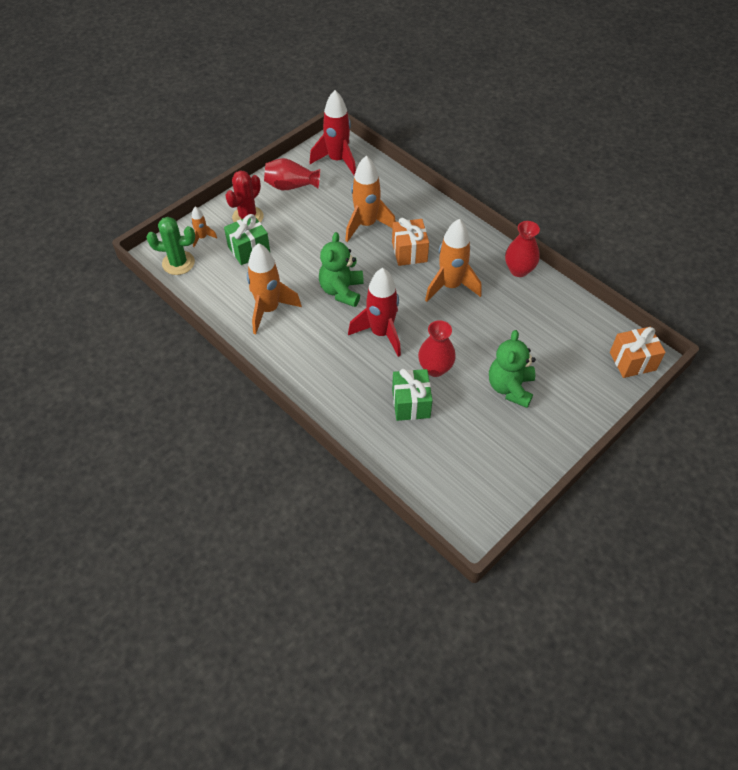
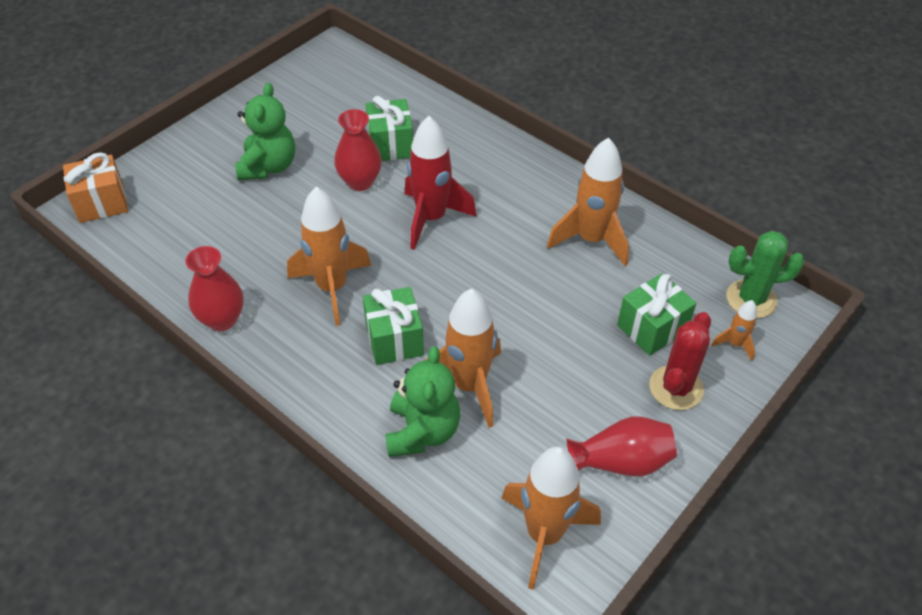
camera: 175 degrees right, 5 degrees down
(337, 160) = (544, 534): red rocket -> orange rocket
(341, 291) = (493, 271): green teddy bear -> green teddy bear (422, 431)
(409, 252) = (394, 339): orange gift -> green gift

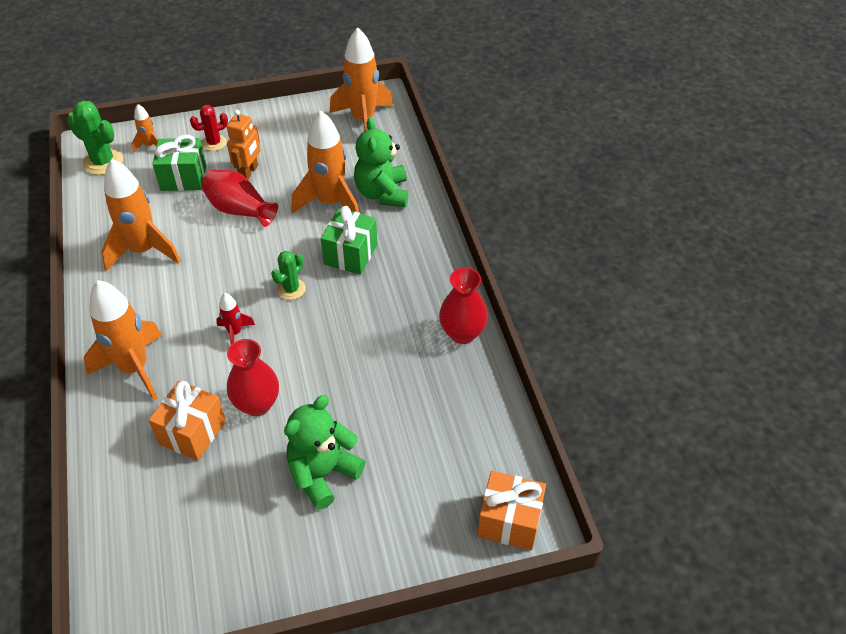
camera: 145 degrees left, 0 degrees up
(332, 288) = (362, 315): orange rocket -> orange rocket (134, 368)
(390, 145) = (192, 432): green gift -> orange gift
(420, 276) = (291, 289): none -> green cactus
(422, 431) = (382, 193): green teddy bear -> green teddy bear turned 45 degrees counterclockwise
(431, 218) = (235, 333): red rocket -> red rocket, size x0.48
(595, 373) = (249, 172): none -> orange robot
(621, 462) = (288, 128): red vase -> red vase (240, 210)
(676, 388) = (214, 143): red cactus -> red cactus, size x0.64

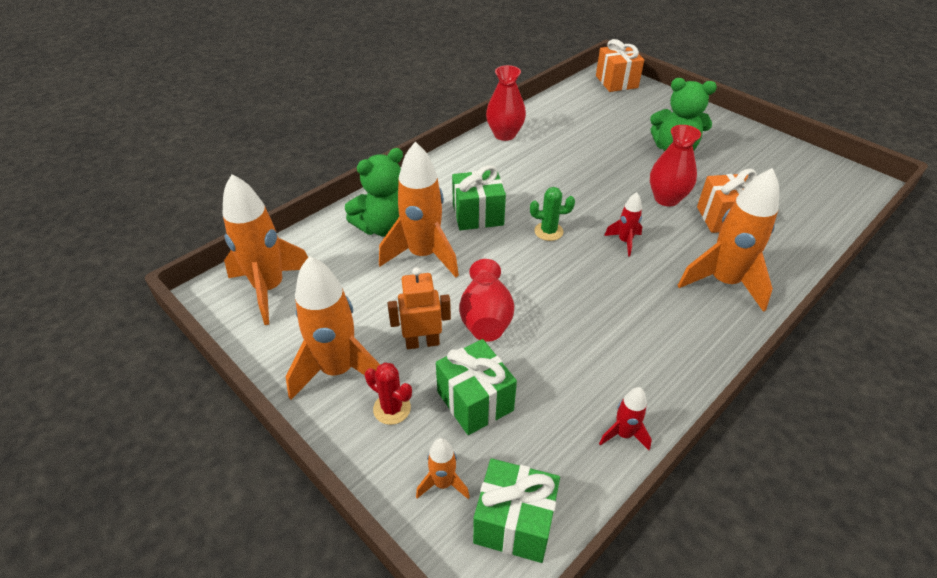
camera: 120 degrees left, 5 degrees down
(96, 229) = (623, 434): none -> red rocket
(103, 162) = (514, 523): green cactus -> green gift
(143, 250) = (608, 364): orange rocket -> orange rocket (338, 370)

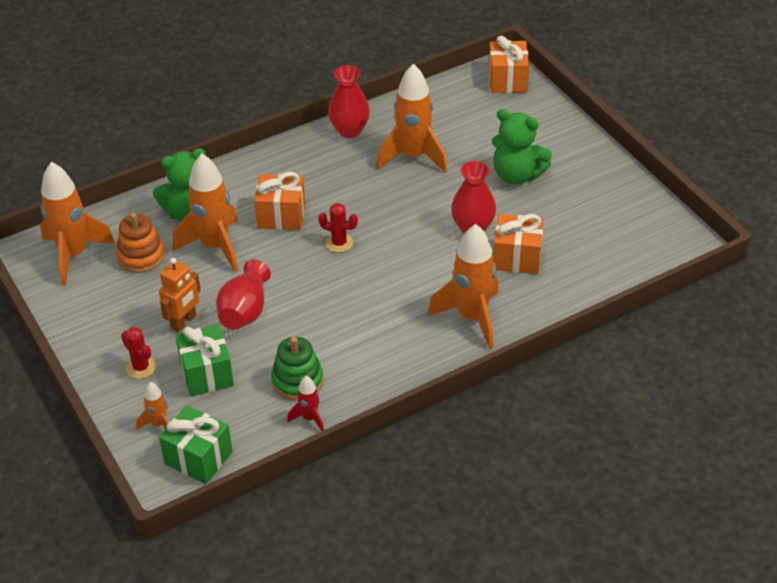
camera: 15 degrees right, 0 degrees up
(338, 370) = (109, 331): orange rocket -> orange rocket (413, 157)
(347, 278) = (141, 256): none -> orange stacking toy
(422, 342) = (184, 322): orange robot -> orange robot turned 120 degrees clockwise
(478, 215) = (281, 215): green gift -> orange gift
(548, 231) = (339, 243): green cactus -> red cactus
(584, 388) = (297, 381): none -> green stacking toy
(624, 241) = (404, 264): red rocket -> none

